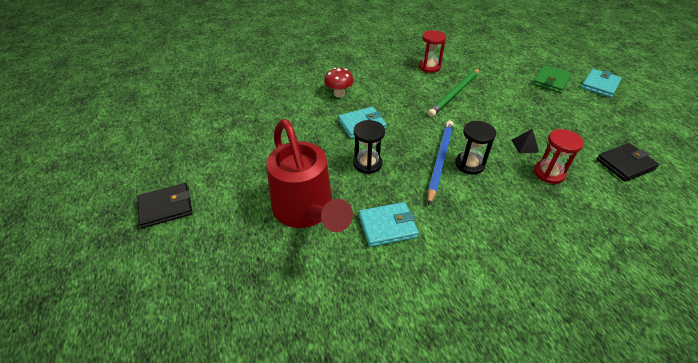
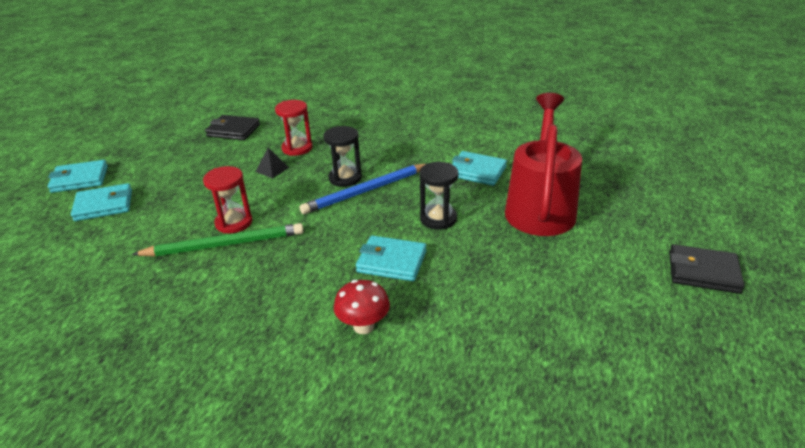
camera: 140 degrees left, 10 degrees down
(429, 67) = (170, 303): red hourglass -> red hourglass (234, 223)
(551, 81) = (104, 205): green wallet -> turquoise wallet

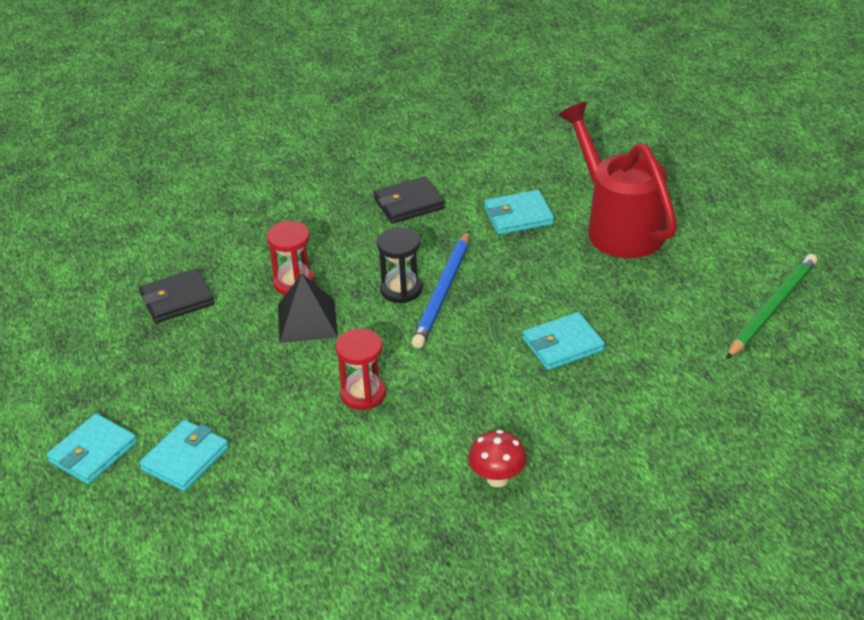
camera: 40 degrees left, 5 degrees up
(224, 244) = (390, 418): green pencil -> green pencil (771, 308)
(272, 169) = (307, 321): black pyramid -> black pyramid, size x1.81
(363, 326) = (614, 407): red mushroom -> red mushroom (497, 478)
(438, 219) = (548, 284): black hourglass -> none
(703, 272) = (794, 222): black wallet -> black wallet (408, 204)

